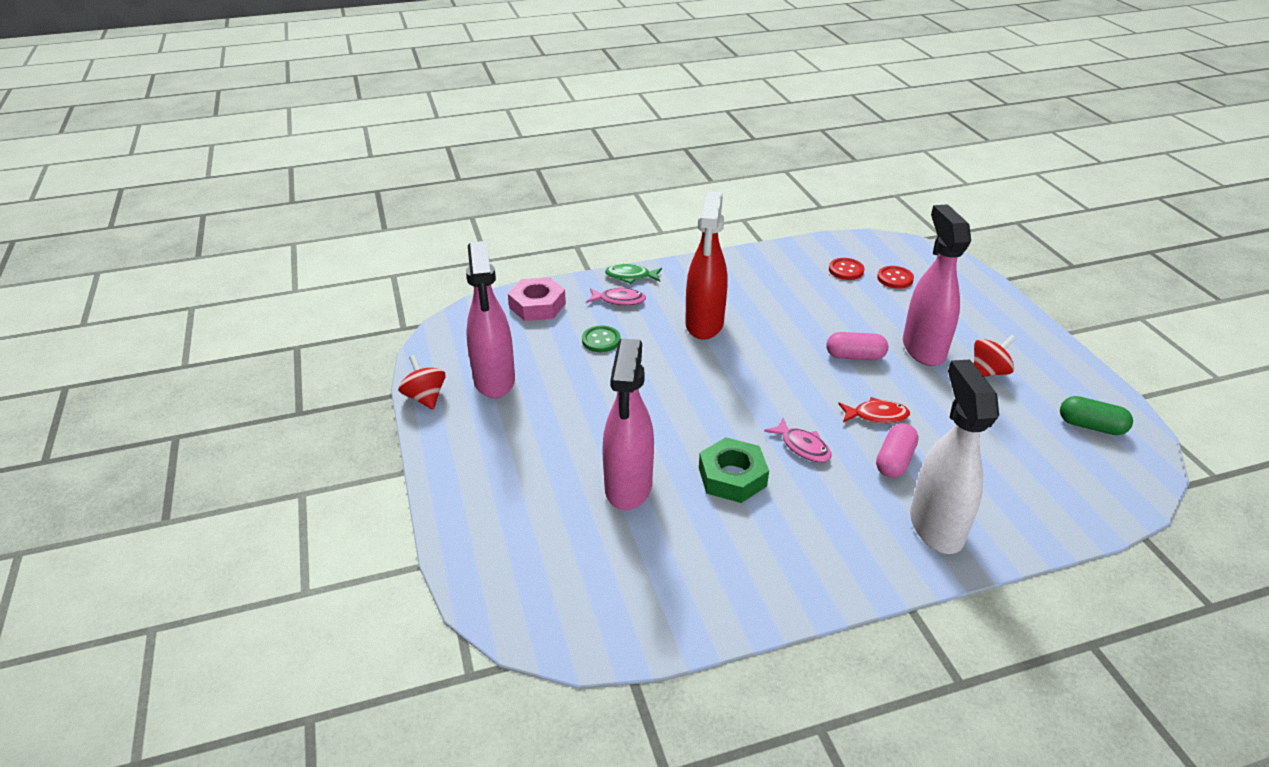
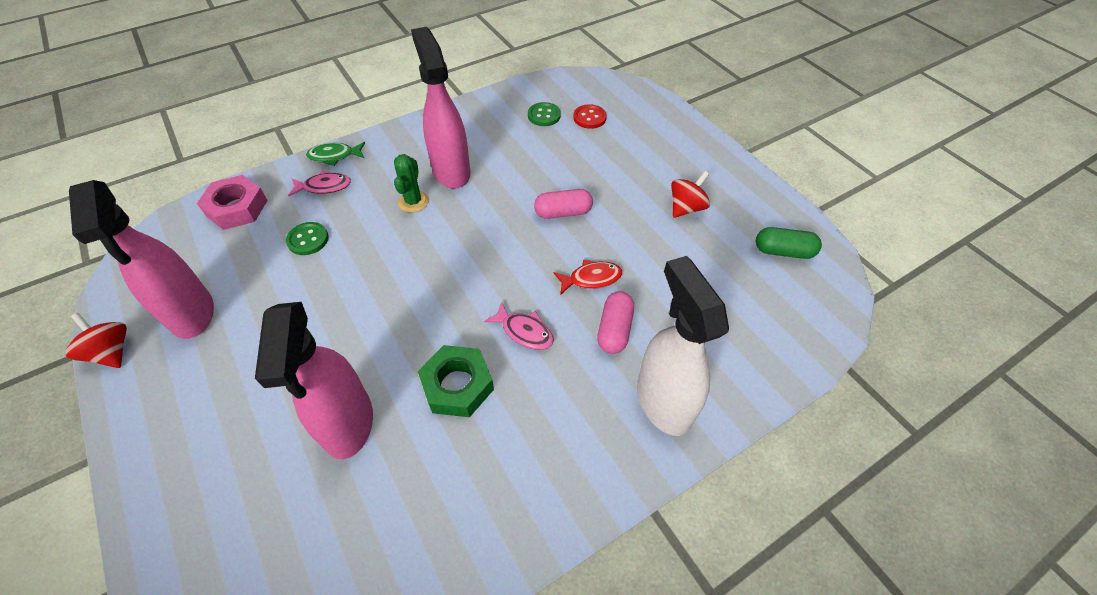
camera: 15 degrees left, 15 degrees up
(704, 325) = (413, 201): red spray bottle -> green cactus
(846, 270) = (544, 115): red button -> green button
(923, 349) = (624, 192): pink spray bottle -> pink spray bottle (451, 171)

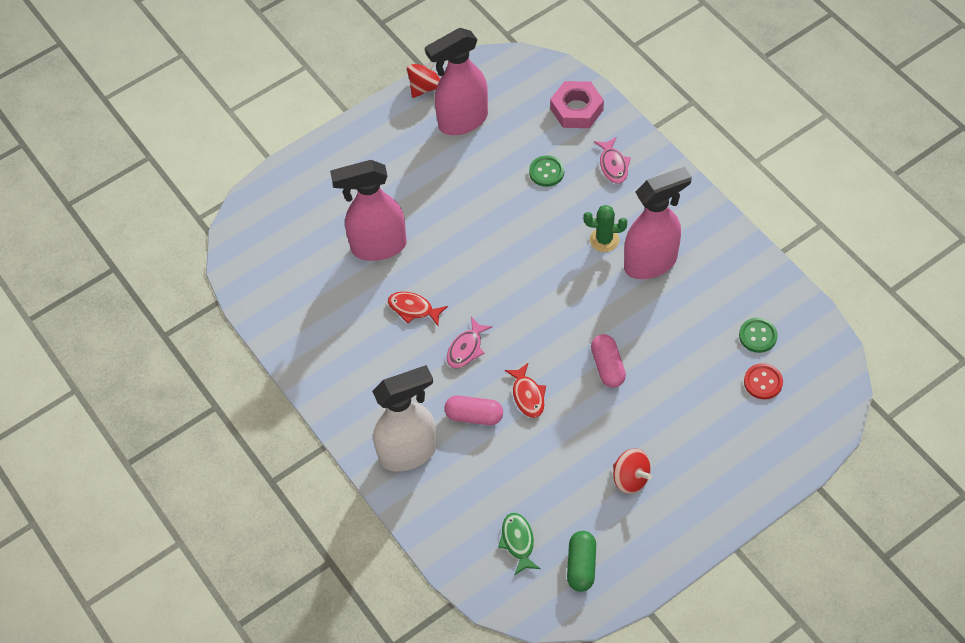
camera: 90 degrees right, 5 degrees up
(334, 156) = (656, 161): green fish -> green fish (518, 542)
(457, 385) = (413, 309): green nut -> red fish

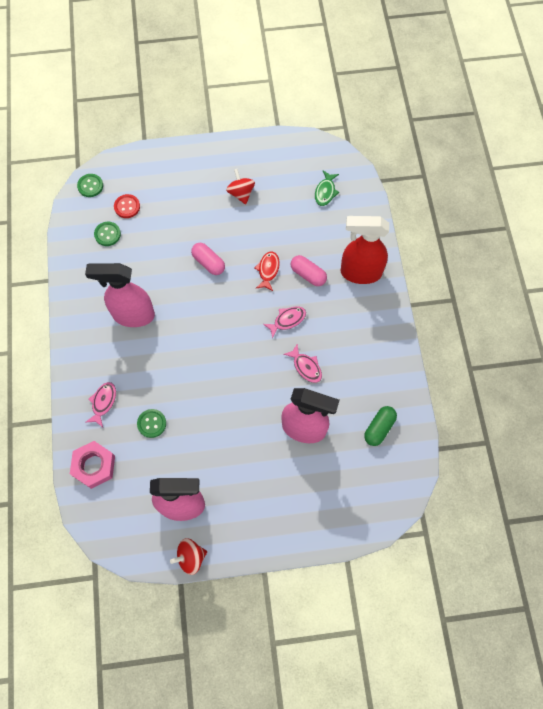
camera: 155 degrees left, 10 degrees up
(409, 452) = (360, 273): white spray bottle -> red spray bottle
(413, 309) = (306, 367): red fish -> pink fish
(581, 566) = (298, 163): green capsule -> green capsule (379, 428)
(604, 240) = (150, 348): green cactus -> none
(607, 366) = (208, 262): pink capsule -> pink capsule turned 60 degrees counterclockwise
(832, 384) = (90, 186): none -> green button

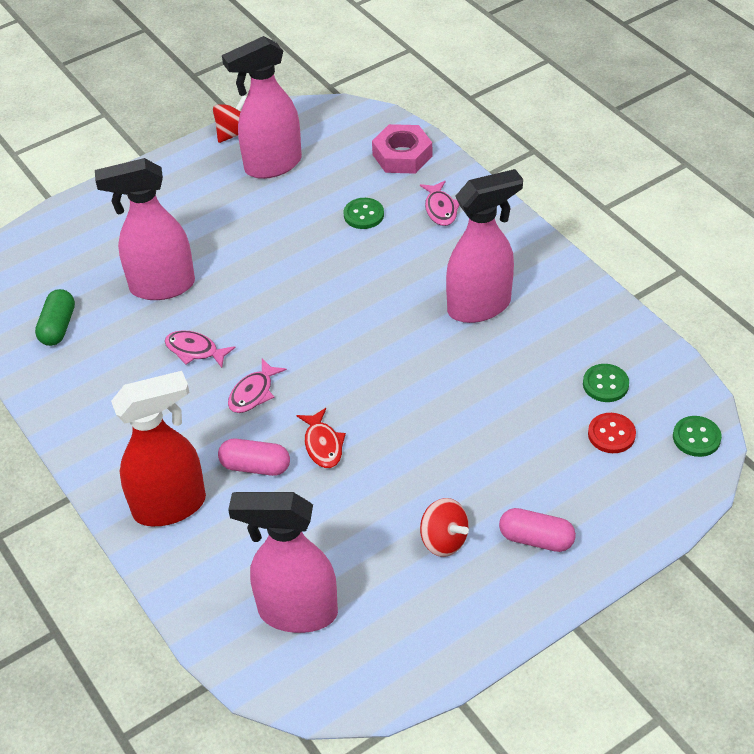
camera: 155 degrees right, 20 degrees down
(208, 262) = (422, 415): pink capsule -> pink capsule (536, 539)
(325, 192) = (297, 612): green fish -> pink spray bottle

